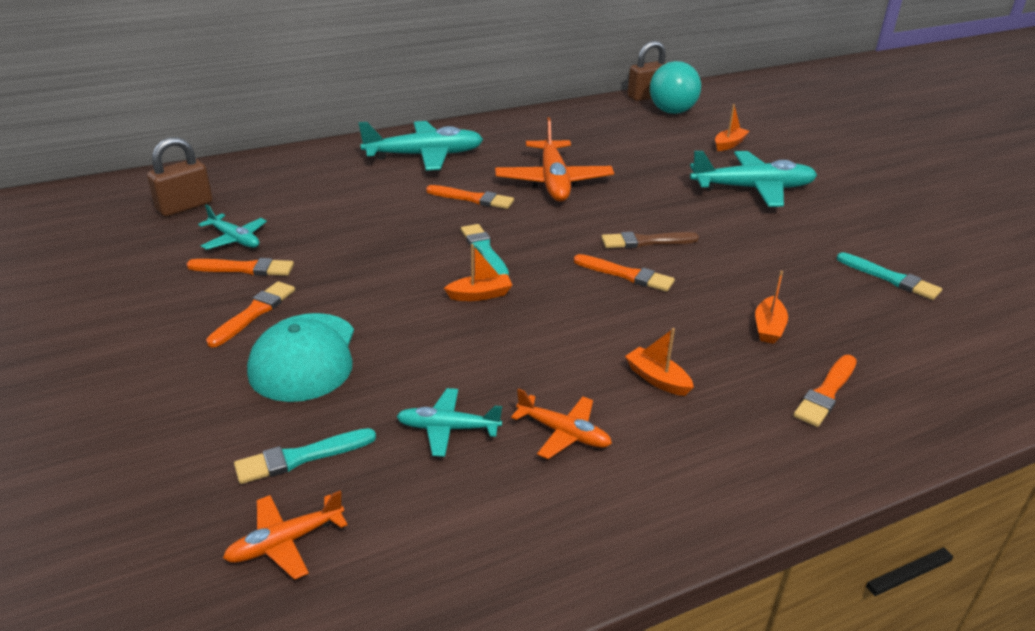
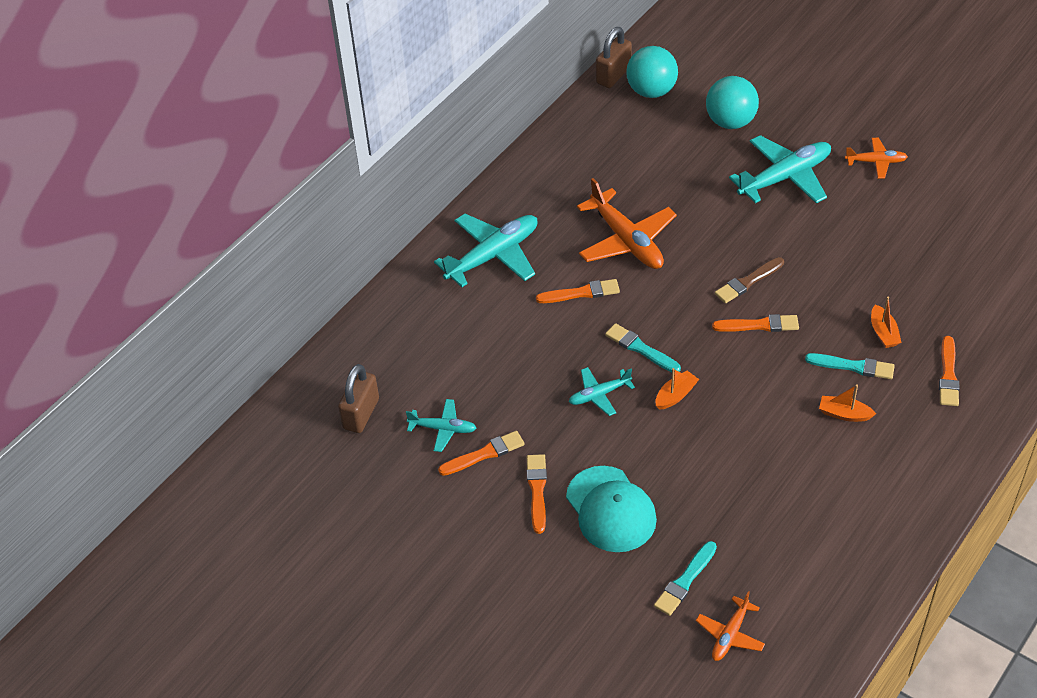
camera: 25 degrees left, 15 degrees up
(447, 428) = (751, 516): turquoise plane -> turquoise plane (599, 395)
(563, 433) = (819, 485): orange plane -> orange plane (876, 162)
(729, 144) = (730, 122): orange boat -> turquoise ball
(890, 278) = (934, 242): turquoise brush -> turquoise brush (853, 366)

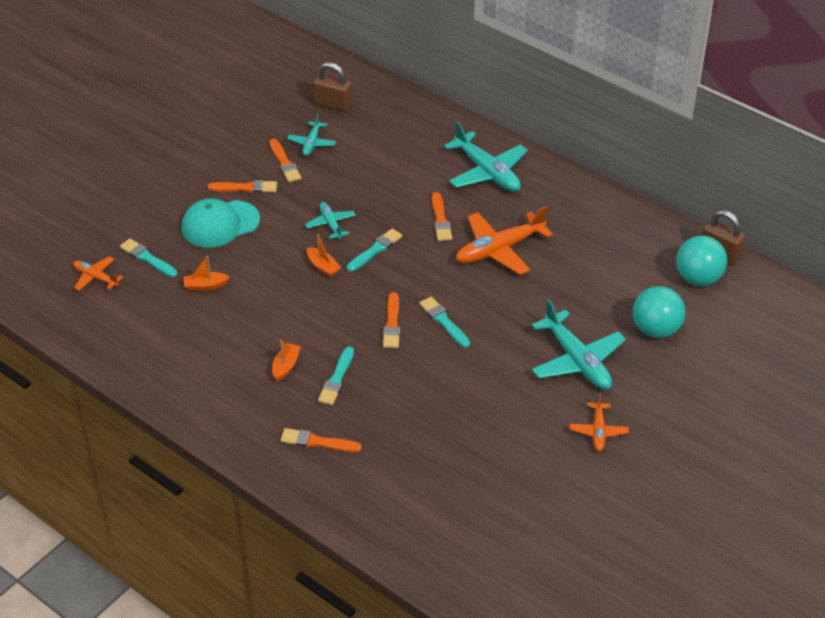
camera: 90 degrees right, 5 degrees down
(748, 282) = (444, 321): brown brush -> turquoise brush
(883, 333) = (373, 404): orange boat -> orange boat (205, 286)

